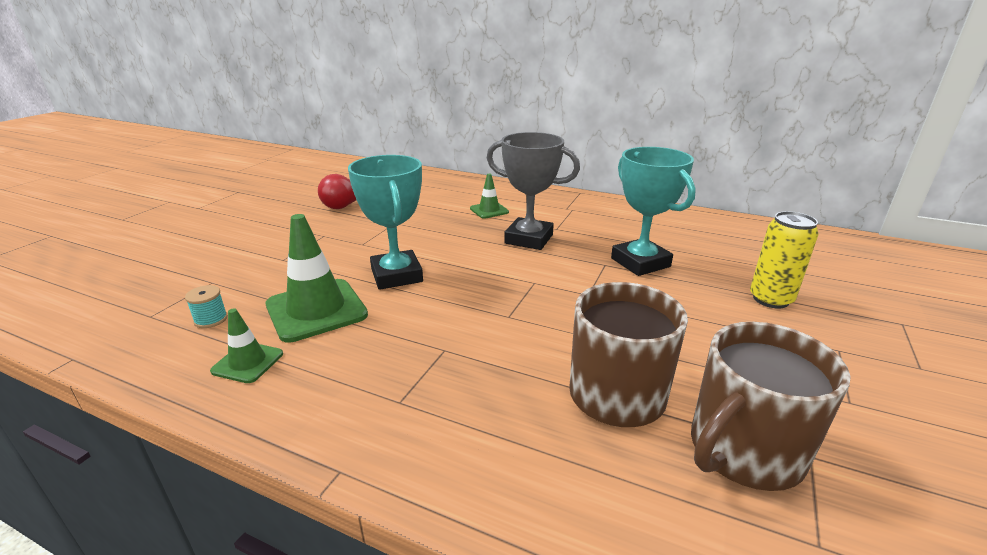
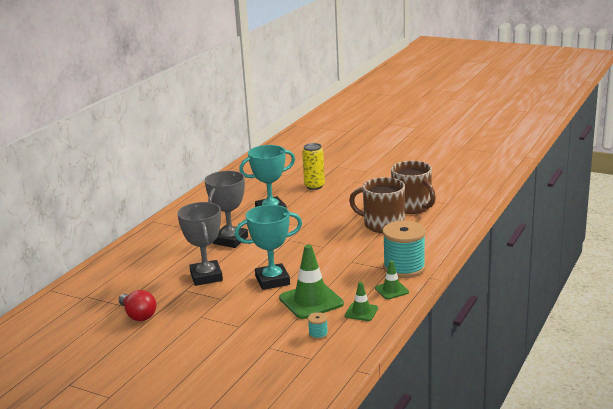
camera: 85 degrees left, 5 degrees down
(399, 425) = (404, 268): none -> turquoise spool
(423, 231) = (206, 277): none -> grey trophy
(489, 210) = (175, 254): green traffic cone -> green traffic cone (391, 290)

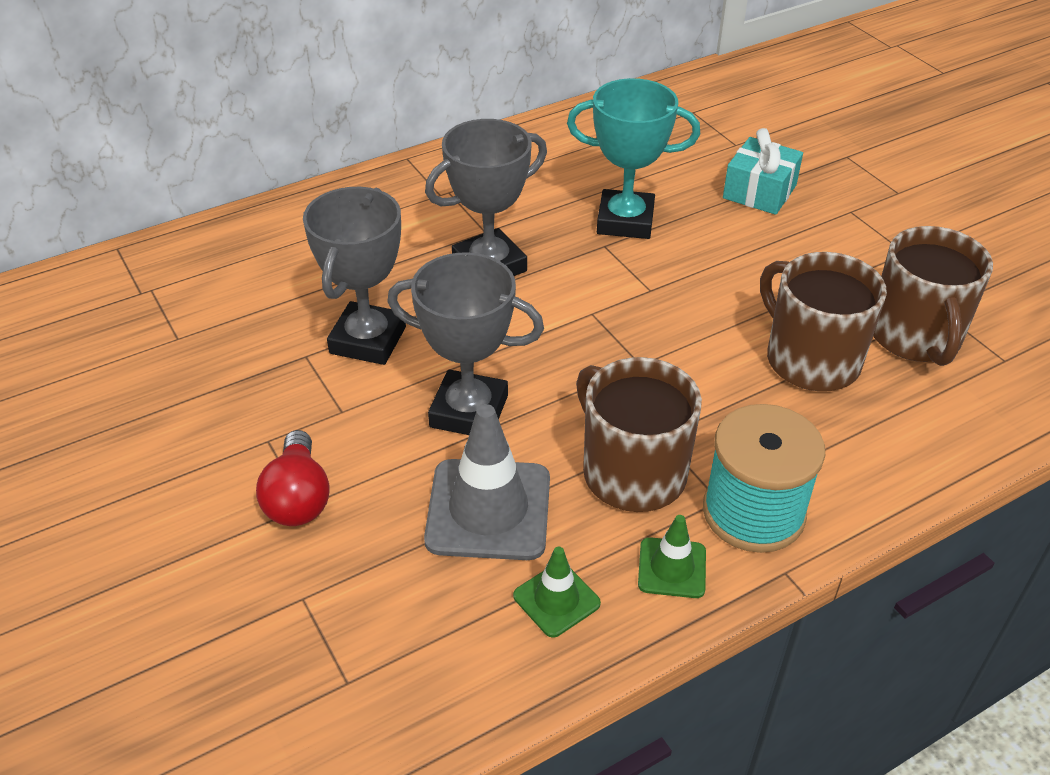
camera: 30 degrees right, 20 degrees up
(138, 315) = (178, 380): red light bulb -> red light bulb (298, 498)
(272, 280) = (469, 411): turquoise trophy -> grey trophy
(311, 301) = (488, 509): green traffic cone -> grey traffic cone
(314, 186) = (759, 192): yellow can -> turquoise gift
(318, 334) = (420, 617): turquoise spool -> none
(352, 274) = (632, 472): none -> brown mug

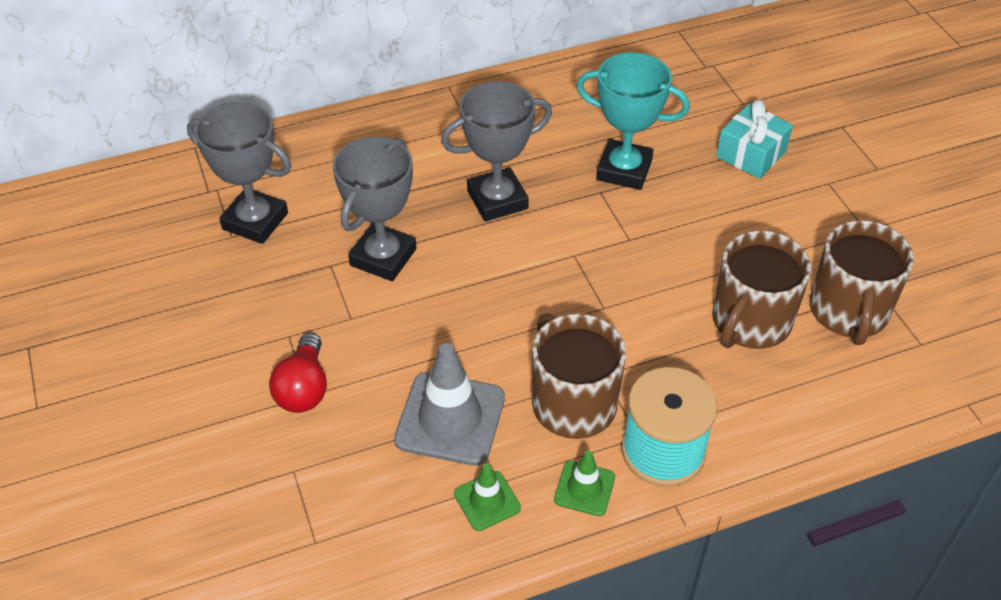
camera: 10 degrees right, 5 degrees up
(469, 411) = (452, 332): grey trophy -> grey trophy (255, 221)
(810, 359) = (750, 322): brown mug -> brown mug turned 120 degrees counterclockwise

